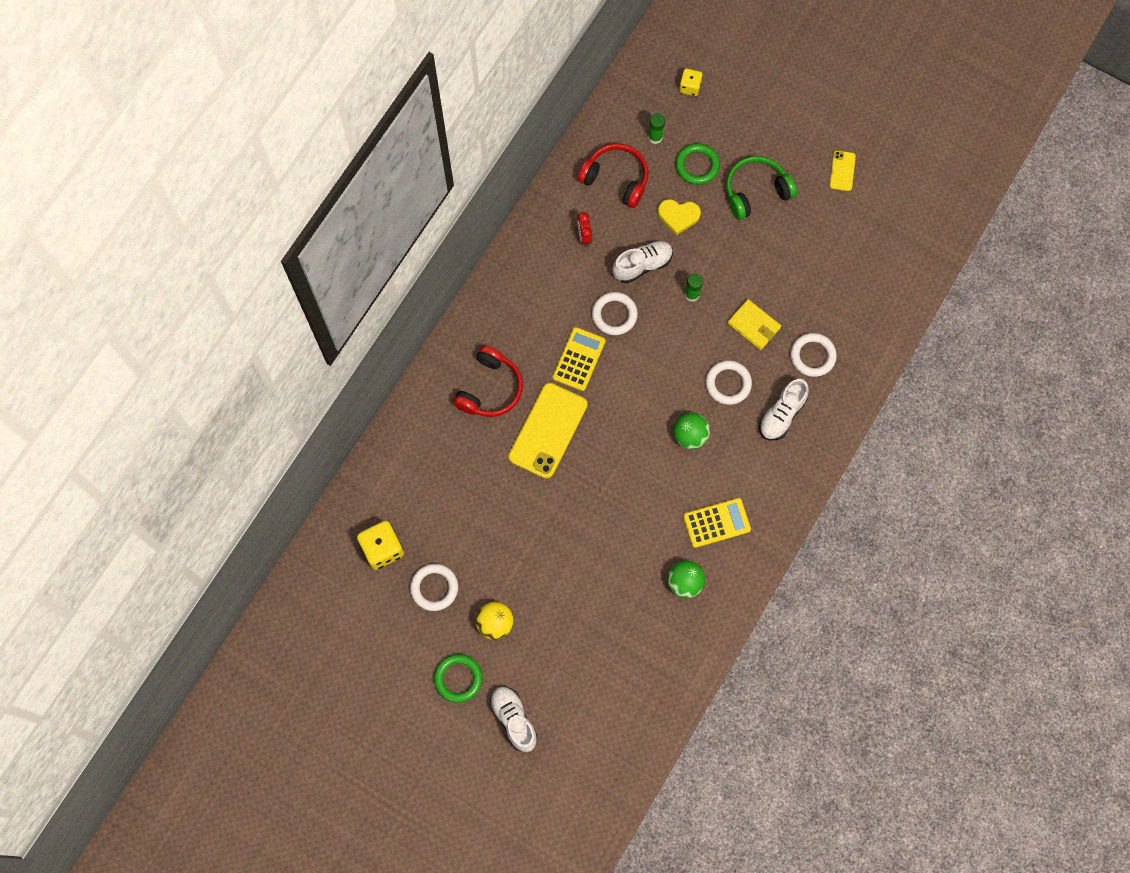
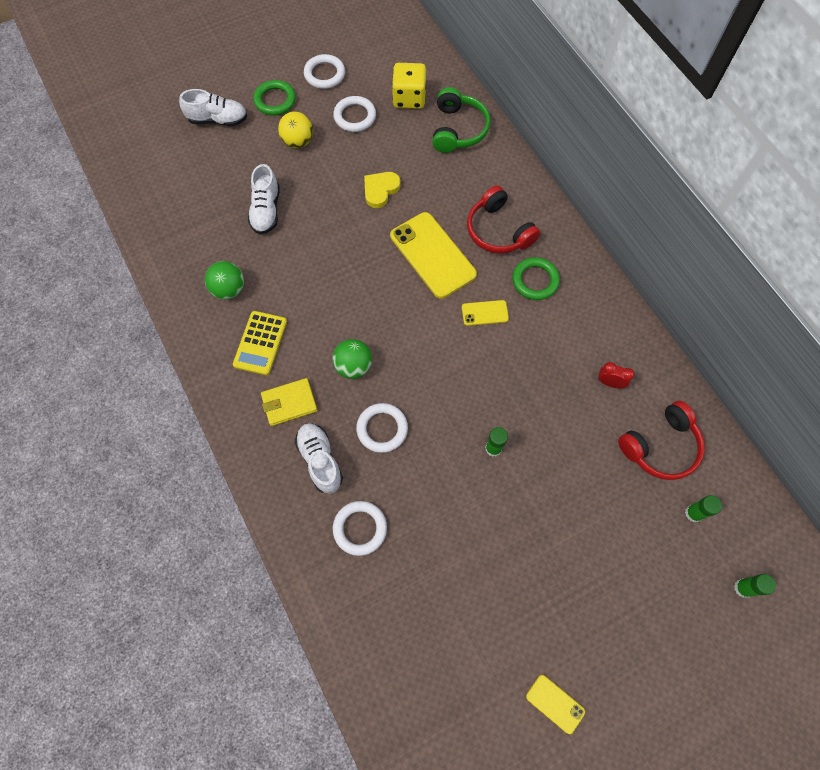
camera: 120 degrees right, 5 degrees down
(579, 359) = (485, 313): yellow calculator -> yellow phone
(614, 315) = (512, 366): white ring -> white ring (324, 74)
(642, 265) = (550, 419): white shoe -> white shoe (266, 210)
(678, 216) = (587, 484): yellow heart -> yellow heart (380, 190)
(690, 87) = (743, 588): yellow dice -> green glue stick
(697, 165) = (638, 538): green ring -> green ring (535, 280)
(753, 325) = (426, 489): yellow wallet -> yellow wallet (289, 403)
(756, 191) = (577, 584): green headphones -> green headphones (458, 129)

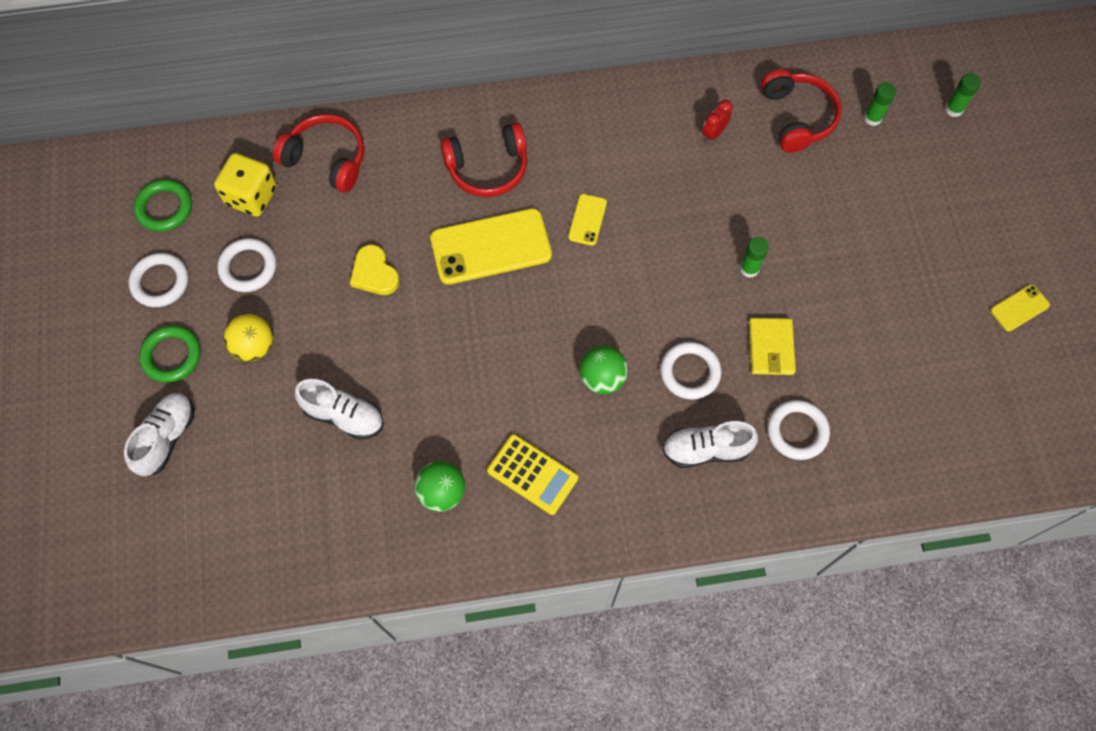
camera: 70 degrees left, 0 degrees up
(289, 403) = (623, 463): yellow wallet -> yellow wallet (771, 348)
(458, 129) = (327, 159): green headphones -> red headphones
(535, 280) = (567, 155): green ring -> green ring (164, 208)

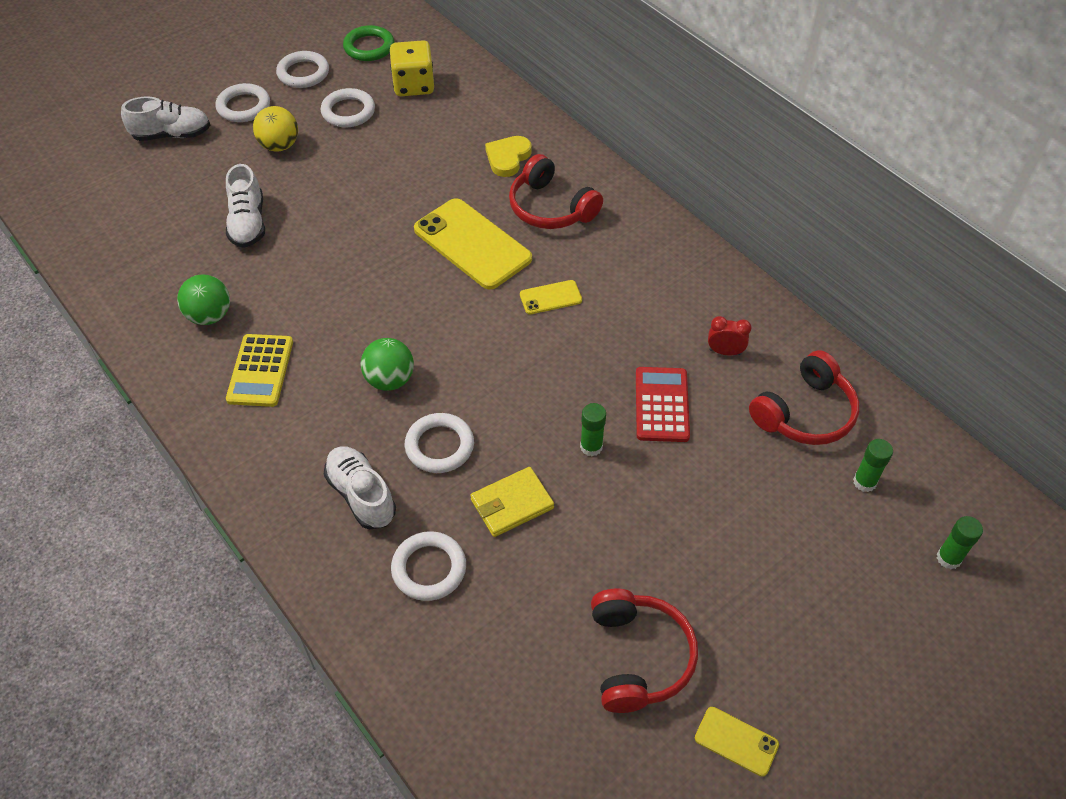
camera: 60 degrees right, 15 degrees down
(171, 356) = (244, 106): green ring -> white ring
(327, 159) = (480, 110): red headphones -> red headphones (638, 657)
(374, 273) = (393, 184): yellow heart -> yellow heart (508, 158)
(738, 202) = (661, 405): none -> red calculator

